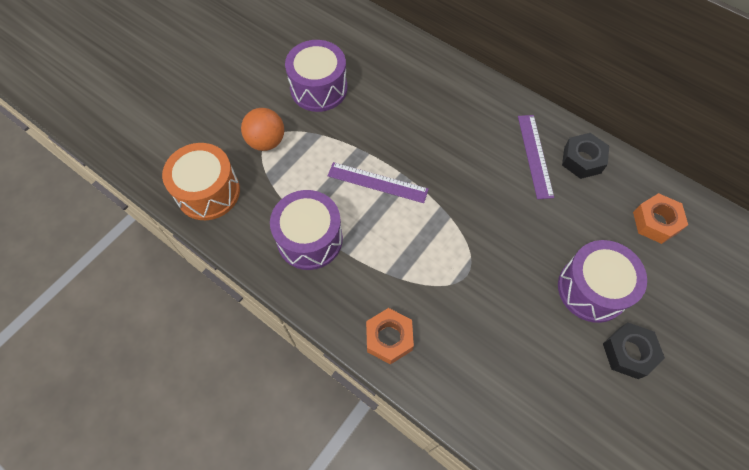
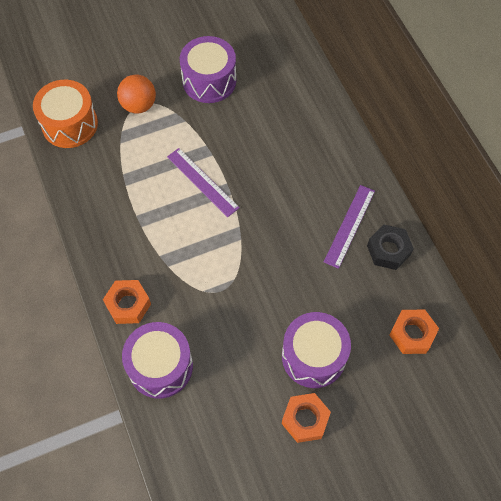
camera: 30 degrees right, 0 degrees up
(310, 239) = (120, 199): purple drum -> purple drum (160, 366)
(628, 352) = (305, 419): black nut -> orange nut

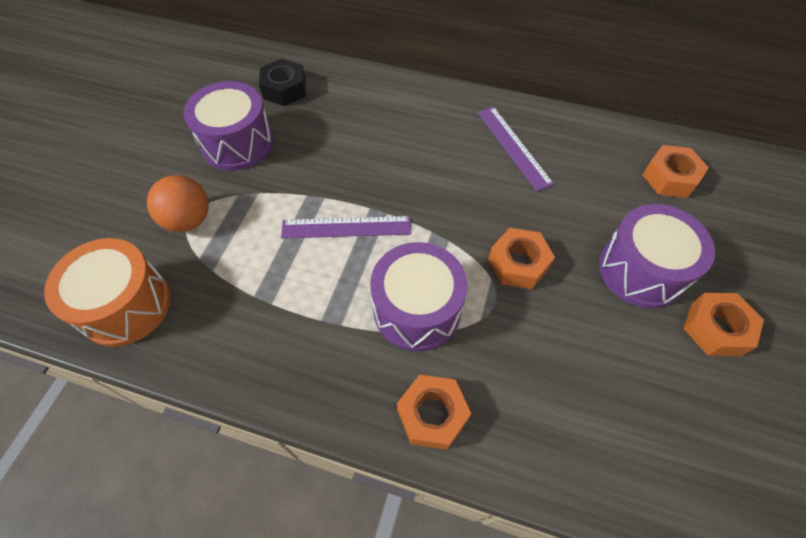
camera: 50 degrees left, 5 degrees down
(160, 366) = (547, 437): purple drum -> purple drum (417, 309)
(257, 286) = (518, 263): none -> orange nut
(388, 250) = (565, 137): black nut -> black nut (284, 89)

